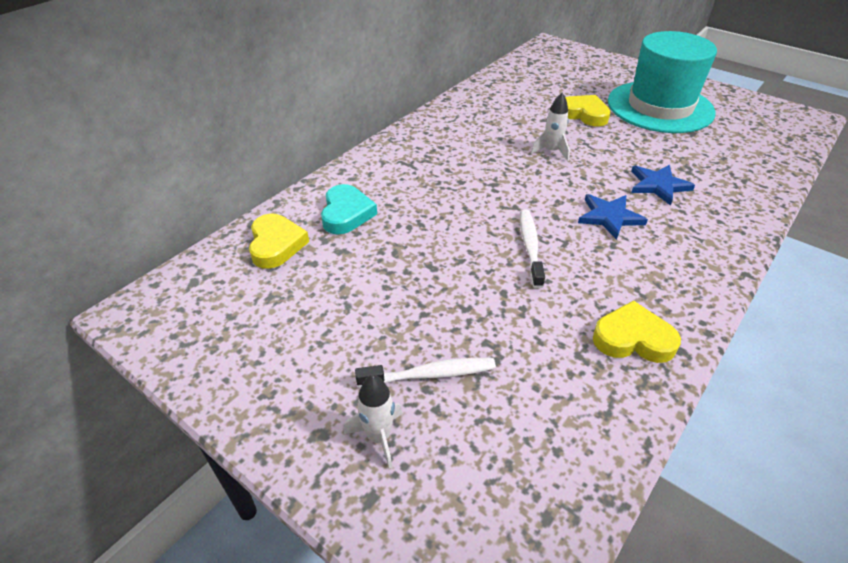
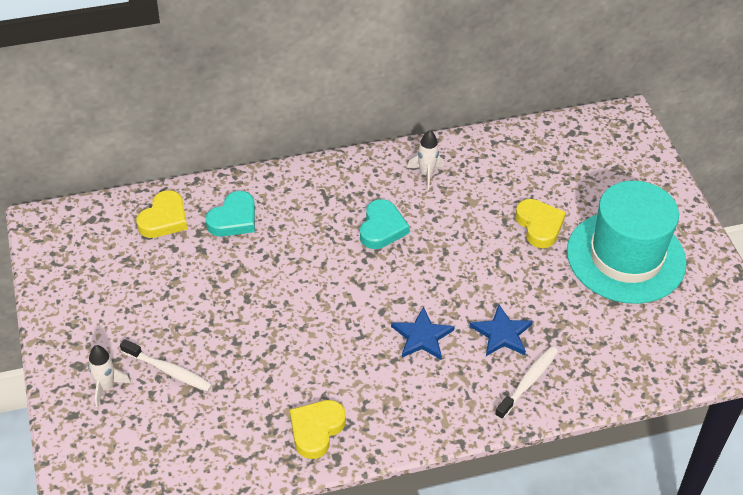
camera: 35 degrees right, 5 degrees up
(480, 163) = (382, 228): none -> turquoise heart
(530, 247) = (331, 324): white toothbrush -> white toothbrush (528, 382)
(551, 151) = (456, 249): white rocket -> white rocket (426, 174)
(633, 338) = (316, 430): yellow heart -> yellow heart turned 105 degrees counterclockwise

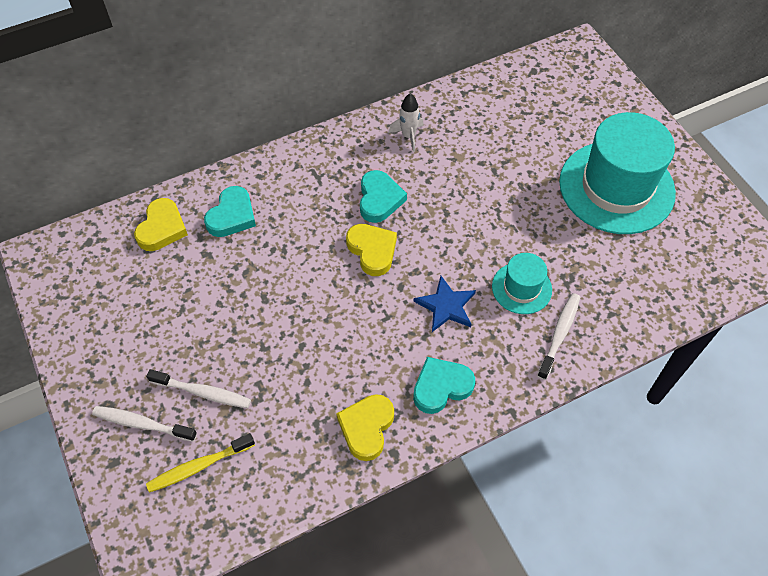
camera: 10 degrees left, 10 degrees up
(106, 387) = (142, 424): white rocket -> white toothbrush
(150, 433) = (198, 466): none -> yellow toothbrush
(398, 408) = (441, 387): none -> turquoise heart
(502, 333) = (521, 288): blue star -> turquoise hat
(539, 226) = (528, 170): yellow heart -> yellow heart (372, 251)

